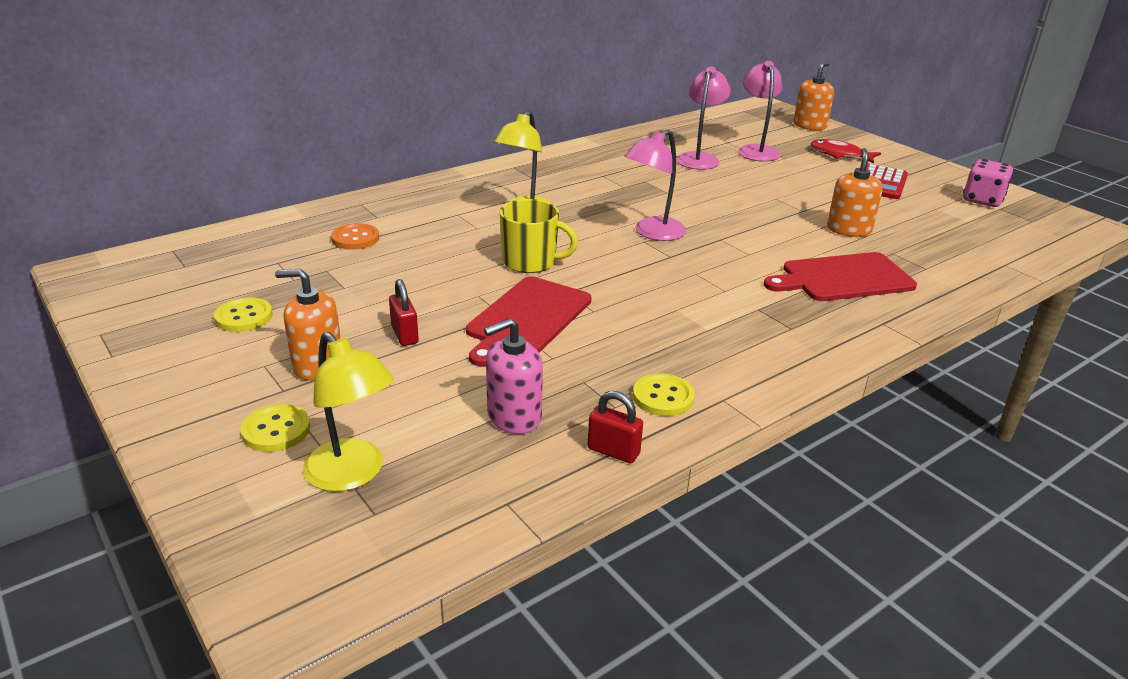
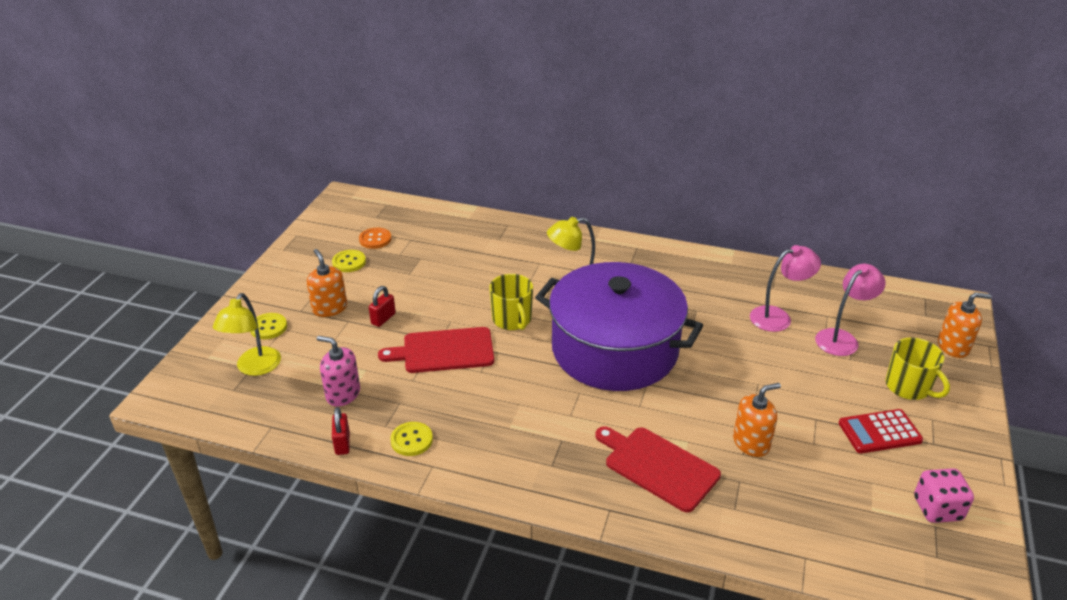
camera: 55 degrees right, 5 degrees up
(355, 238) = (464, 247): orange button -> orange button (375, 239)
(652, 233) = (614, 349): pink lamp -> purple pot
(839, 155) = (908, 387): red fish -> yellow mug

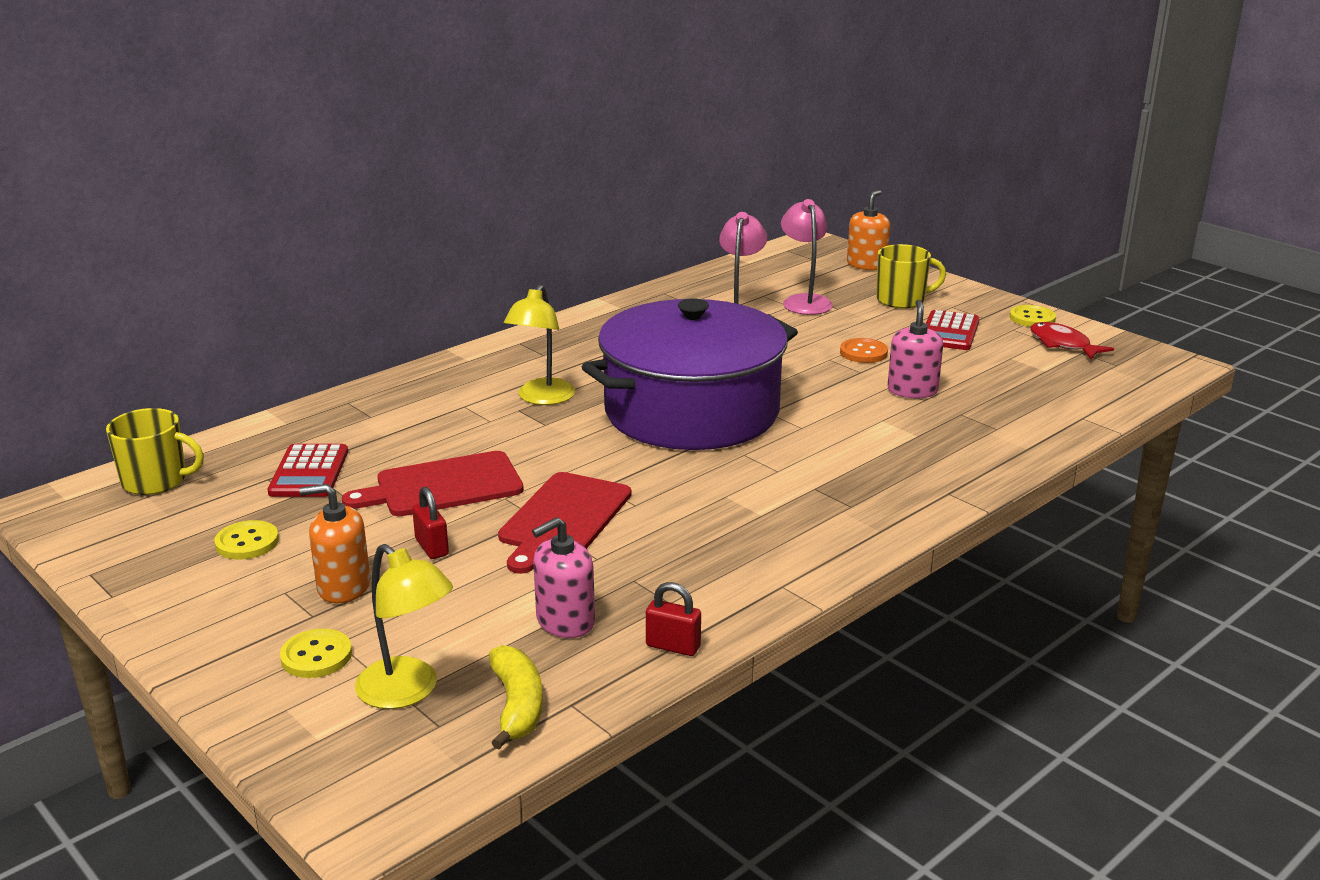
camera: 60 degrees left, 10 degrees down
(260, 408) = (517, 706): none -> yellow banana
(375, 239) = (221, 506): orange button -> orange button (863, 353)
(411, 440) = (719, 589): yellow button -> yellow button (1032, 318)
(426, 248) = (309, 472): none -> red calculator
(512, 319) = (557, 455): yellow mug -> yellow mug (156, 481)
(658, 466) = (906, 447): red cutting board -> red cutting board (443, 486)
(751, 443) = (912, 390): orange soap dispenser -> pink soap dispenser
(937, 509) = (1062, 344): pink dice -> red fish

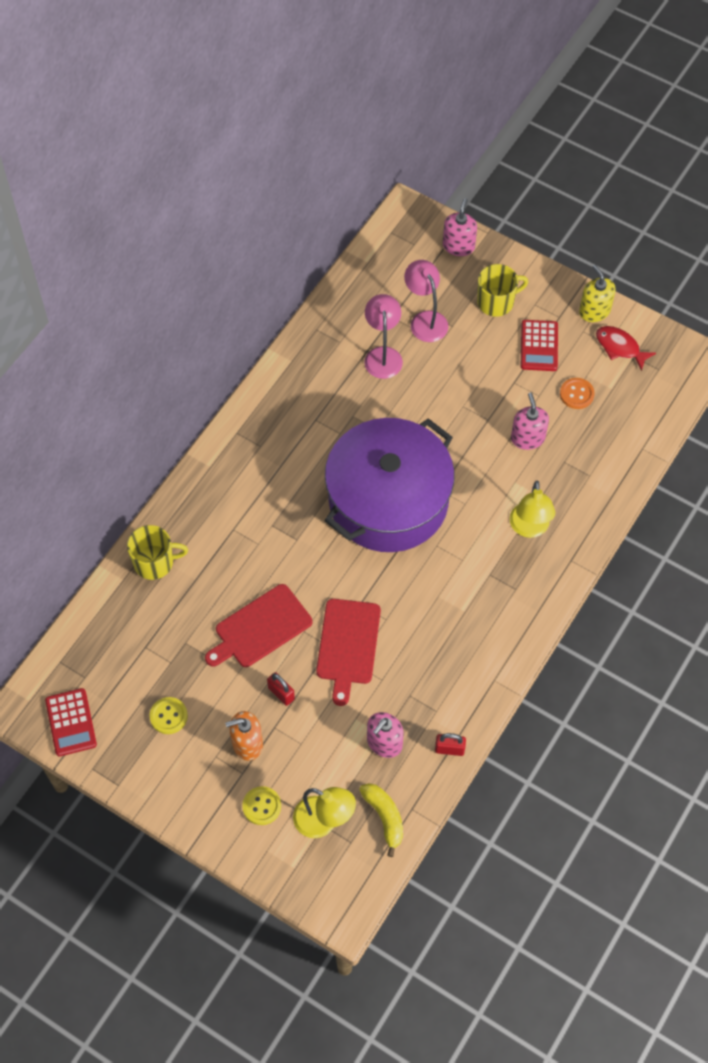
camera: 15 degrees left, 35 degrees up
(156, 481) = (74, 667): yellow mug -> yellow mug (154, 562)
(309, 472) = (168, 634): red calculator -> red calculator (71, 722)
(542, 398) = (282, 507): yellow lamp -> yellow lamp (529, 528)
(863, 353) = (484, 391): orange button -> orange button (576, 394)
(866, 264) = (458, 246): orange soap dispenser -> pink soap dispenser
(1032, 318) = (594, 311): yellow button -> yellow soap dispenser

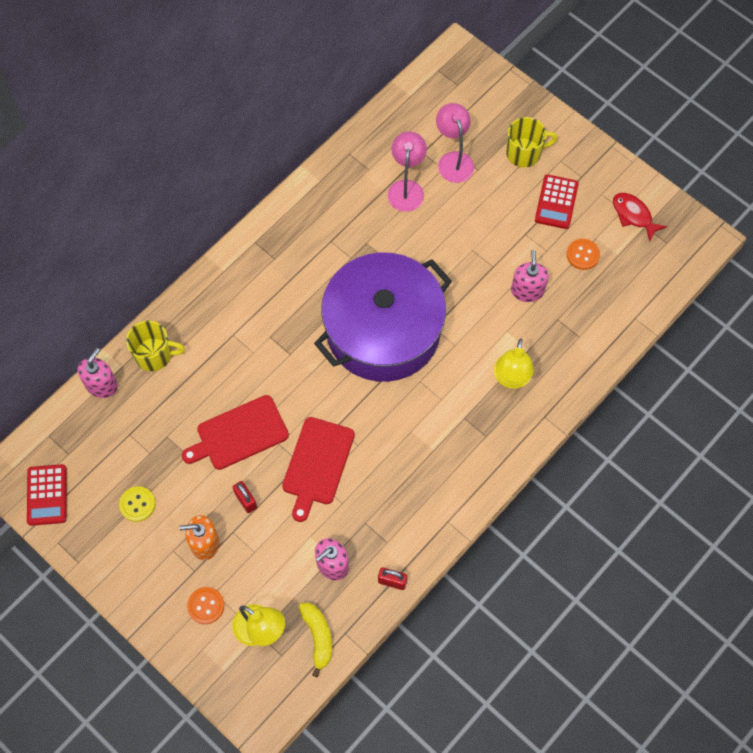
camera: 10 degrees right, 5 degrees up
(261, 806) = (206, 606): yellow button -> orange button
(458, 246) = (499, 93): pink soap dispenser -> pink soap dispenser (101, 385)
(594, 311) = (616, 176): yellow soap dispenser -> none

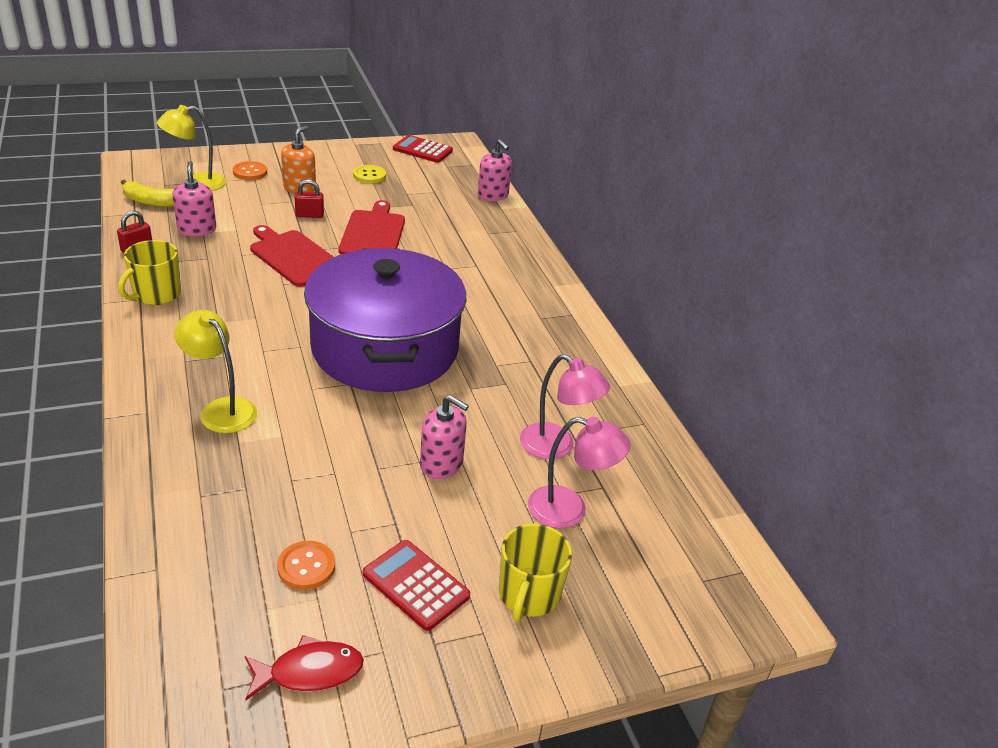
camera: 115 degrees right, 30 degrees down
(154, 354) = (497, 224): yellow mug -> yellow mug (156, 294)
(527, 290) = (313, 481): pink soap dispenser -> pink soap dispenser (441, 464)

